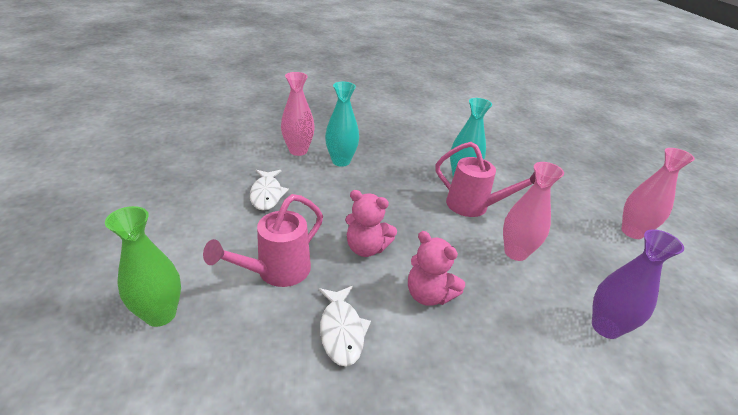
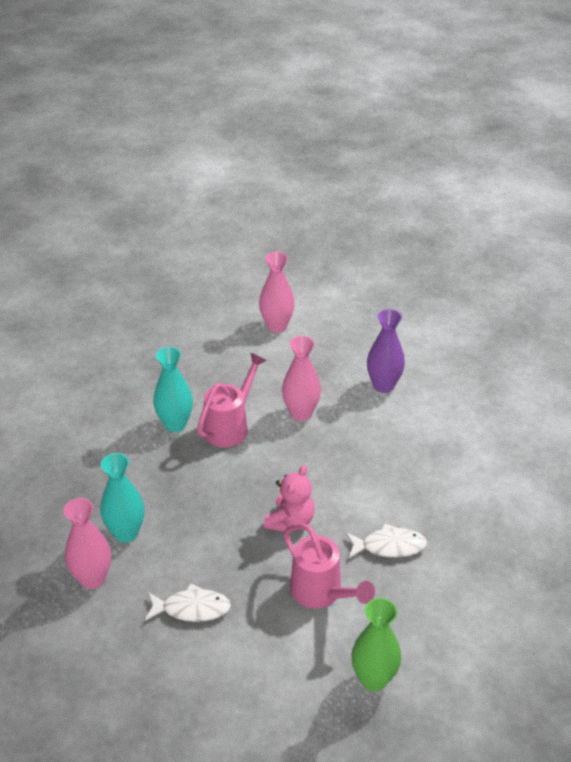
camera: 80 degrees left, 5 degrees up
(428, 295) = (351, 484): pink teddy bear -> none

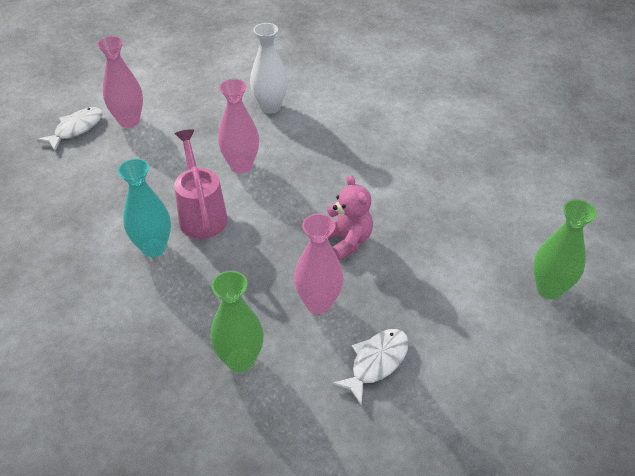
camera: 50 degrees left, 5 degrees up
(92, 578) = (268, 419): pink vase -> pink vase (318, 303)
(126, 533) = (240, 360): turquoise vase -> green vase
(321, 593) = (438, 267): pink watering can -> none
(383, 386) = (270, 107): purple vase -> white vase
(389, 546) = (430, 201): white fish -> white fish (76, 129)

